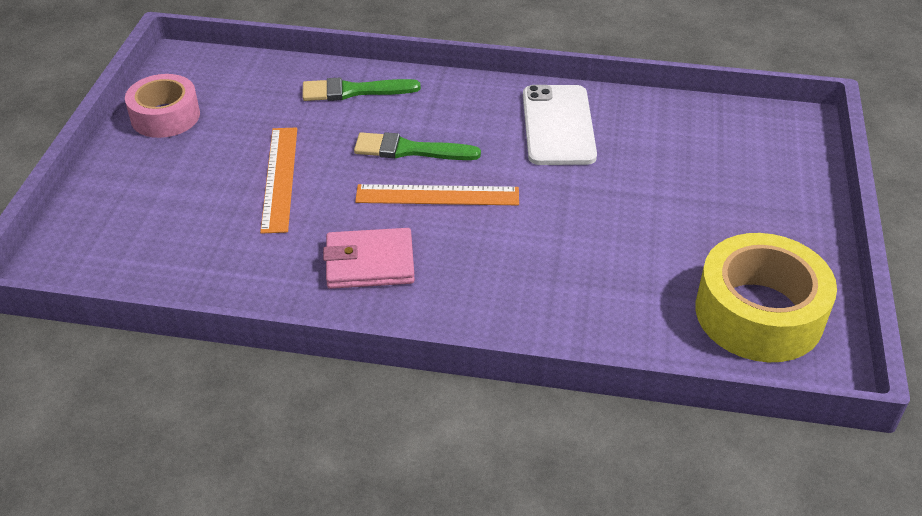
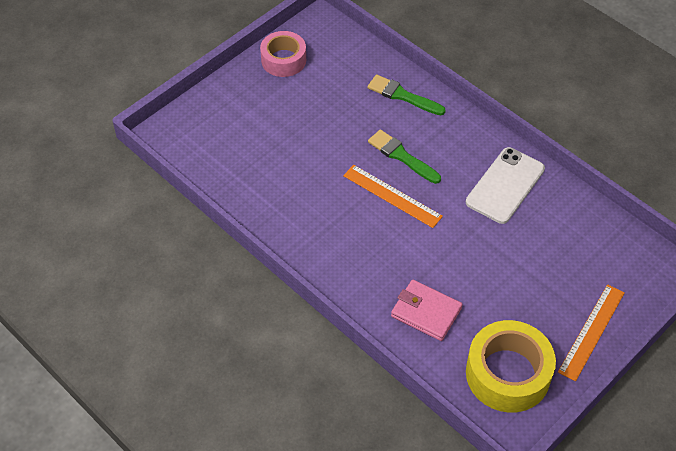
camera: 35 degrees right, 10 degrees up
(279, 178) = (314, 137): orange ruler -> orange ruler (591, 331)
(370, 263) = (321, 219): pink wallet -> pink wallet (426, 312)

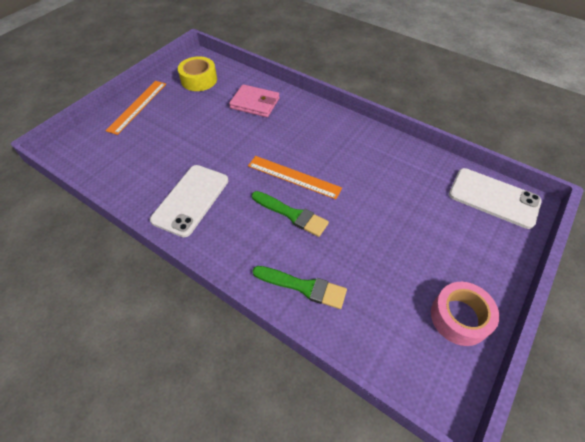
camera: 170 degrees right, 0 degrees up
(191, 144) = (493, 198): none -> white phone
(507, 374) = (199, 80): yellow tape -> yellow tape, size x0.66

